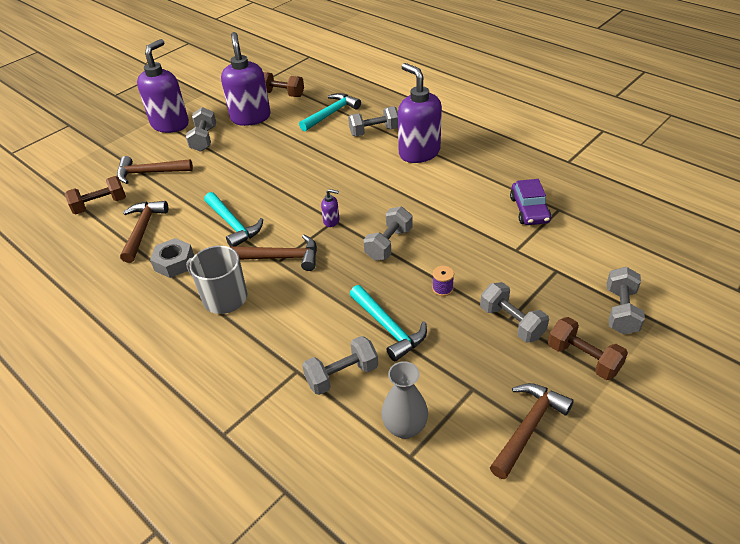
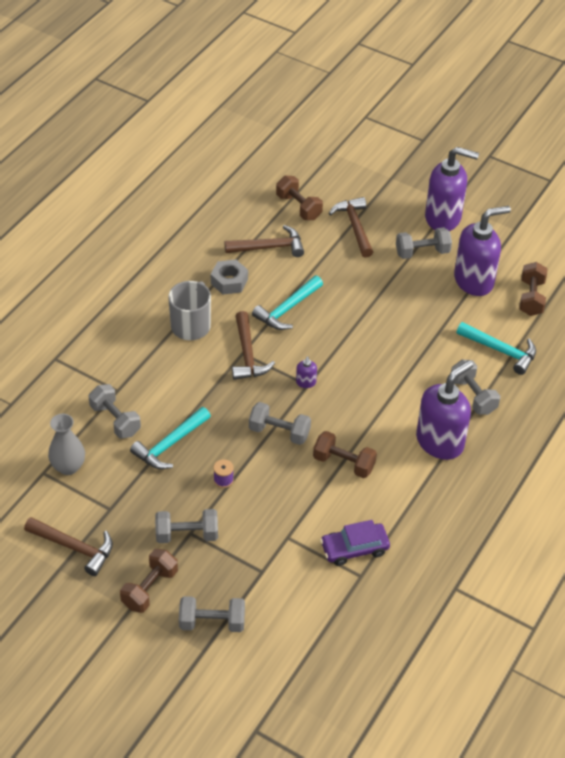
camera: 75 degrees right, 5 degrees up
(433, 207) = (343, 463): none -> brown dumbbell
(511, 322) = (187, 535): grey dumbbell -> grey dumbbell turned 45 degrees clockwise

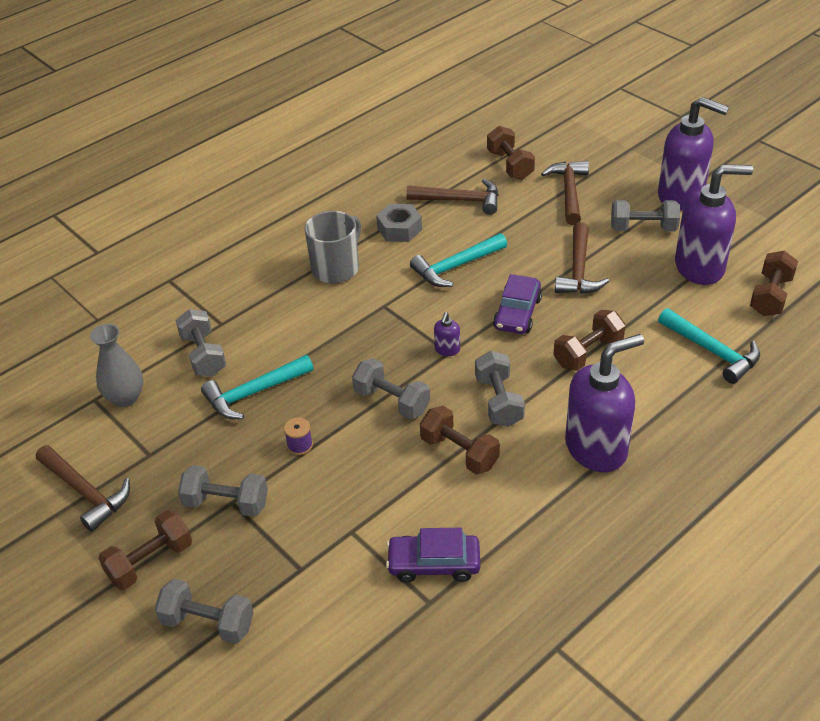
camera: 20 degrees right, 5 degrees down
(247, 354) = (389, 308): brown hammer -> brown hammer (578, 269)
(349, 343) = (517, 313): none -> purple car
(411, 367) = (588, 353): none -> brown dumbbell
(473, 396) = (658, 399): grey dumbbell -> grey dumbbell (498, 401)

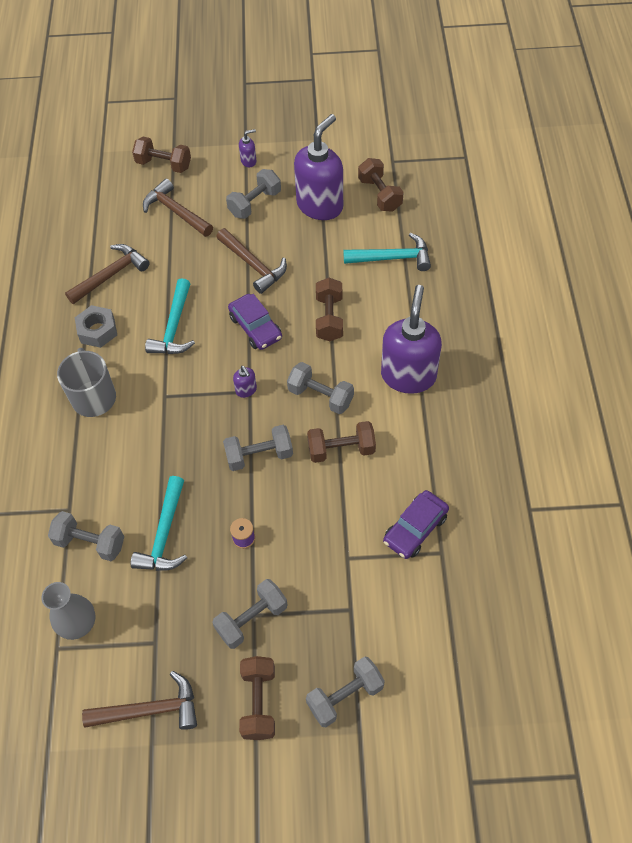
camera: 50 degrees left, 15 degrees up
(510, 165) = (109, 220): brown dumbbell -> brown dumbbell (164, 164)
(681, 196) = (249, 161): purple soap dispenser -> purple soap dispenser, size x0.40

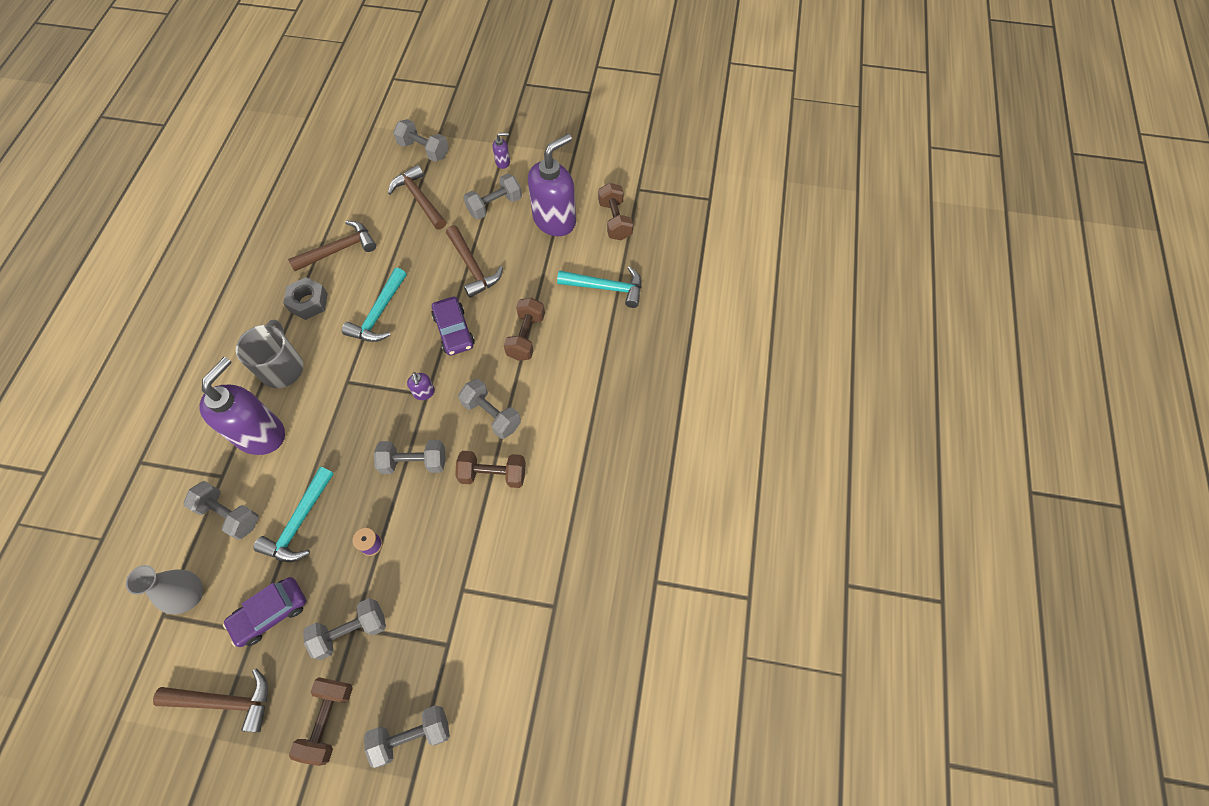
camera: 10 degrees right, 5 degrees up
(164, 164) = (424, 150): brown dumbbell -> grey dumbbell
(408, 375) = (582, 412): purple soap dispenser -> purple soap dispenser (261, 434)
(415, 529) = (537, 575): purple car -> purple car (270, 613)

